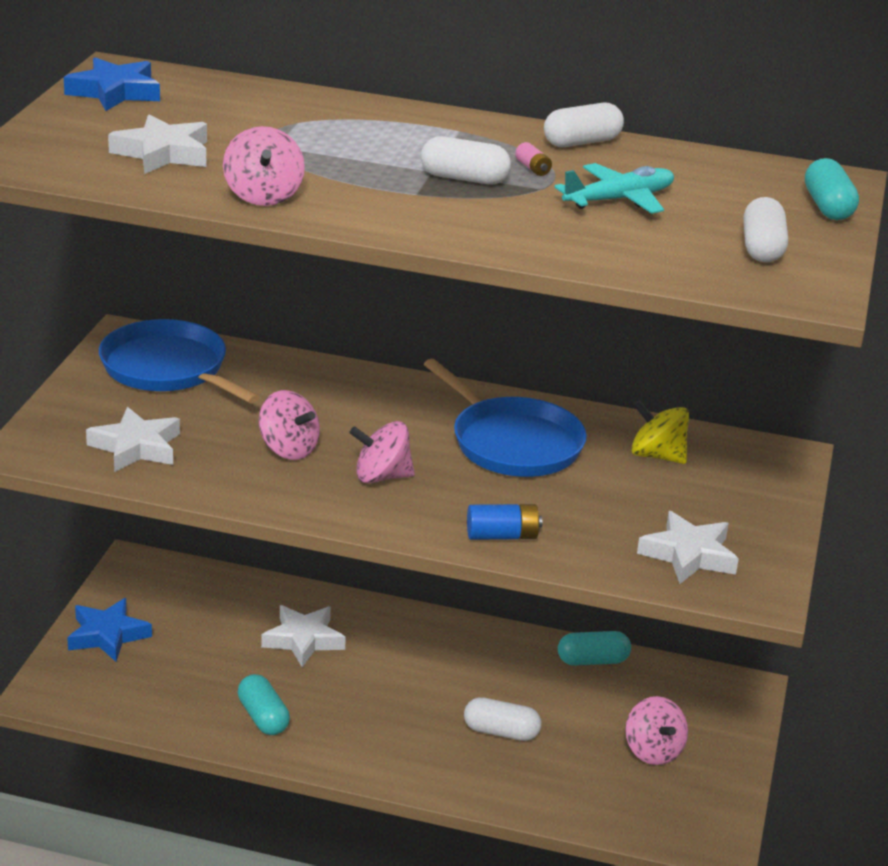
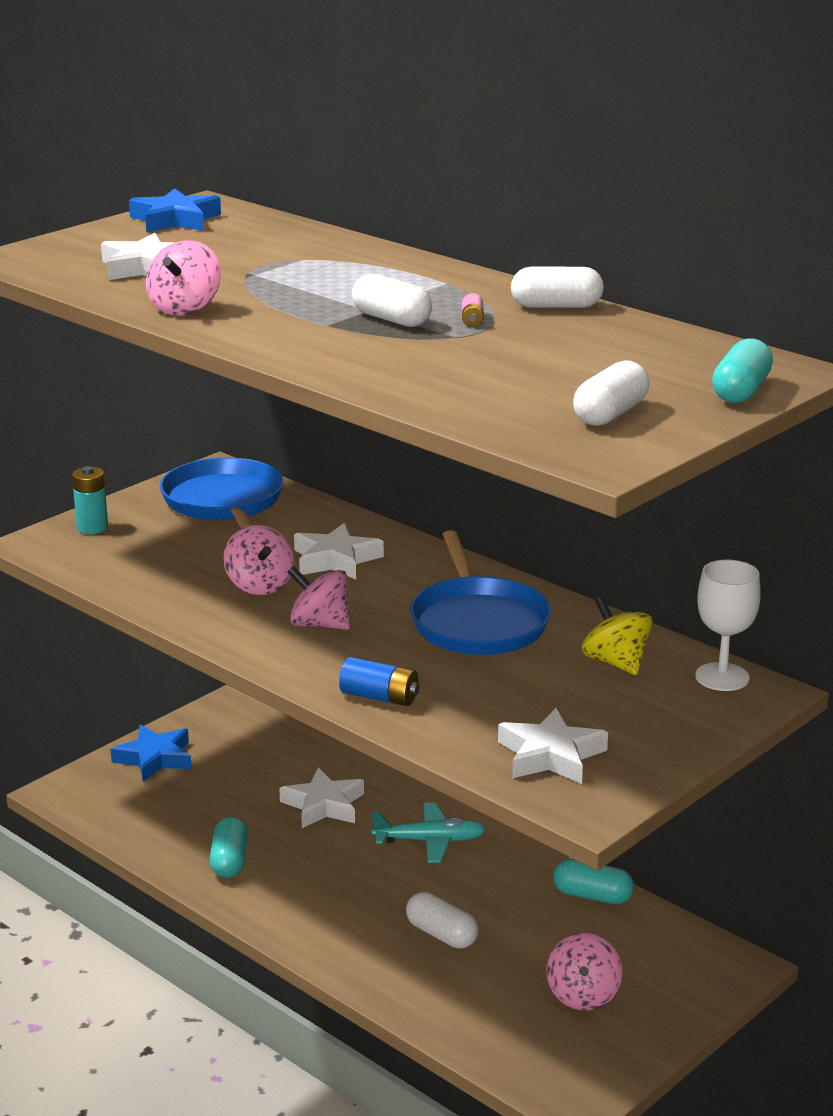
camera: 30 degrees right, 5 degrees down
(66, 422) = (92, 527): none -> turquoise battery
(136, 447) = (129, 558): white star -> white star (335, 559)
(618, 200) = (520, 356): turquoise plane -> turquoise plane (429, 841)
(748, 449) = (722, 677): none -> white goblet

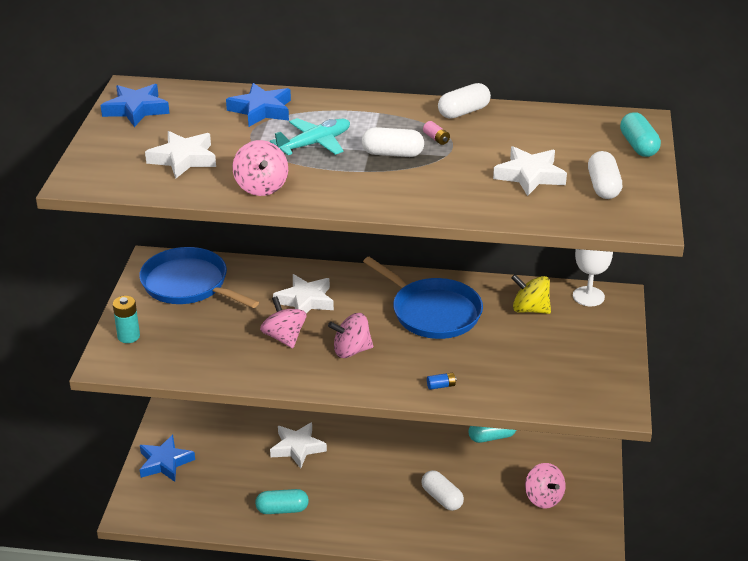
camera: 35 degrees left, 10 degrees up
(229, 861) = (282, 509): turquoise capsule -> turquoise capsule turned 60 degrees counterclockwise
(259, 585) = (284, 337): pink spinning top -> pink spinning top turned 150 degrees counterclockwise
(310, 250) = (261, 110): none -> blue star
(379, 697) = (441, 386): blue battery -> blue battery, size x0.58
(429, 841) = (377, 443): turquoise plane -> turquoise plane (314, 144)
(441, 935) = (441, 498): white capsule -> white capsule turned 45 degrees clockwise
(550, 755) = (566, 383): white star -> white star (530, 175)

